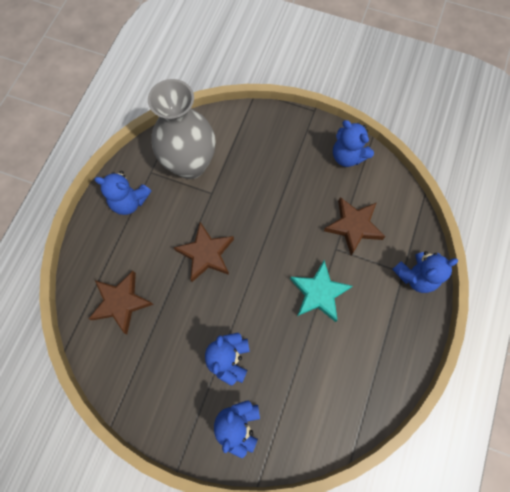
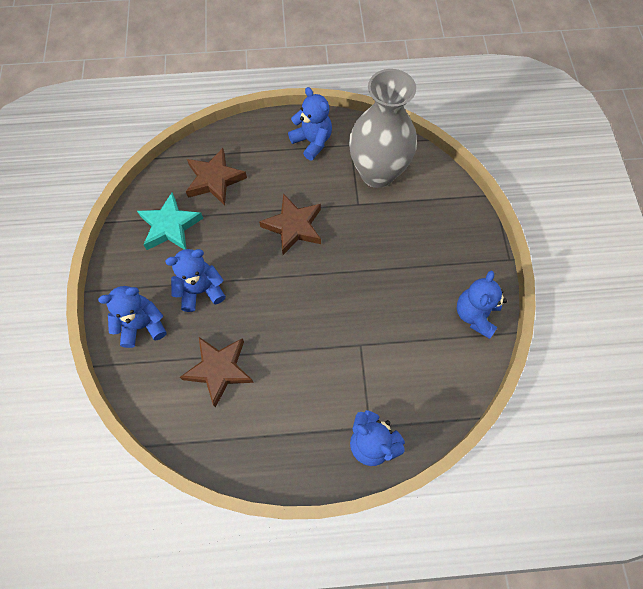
camera: 65 degrees right, 5 degrees down
(129, 201) = (312, 142): blue teddy bear -> blue teddy bear turned 150 degrees clockwise
(319, 293) = (304, 347): turquoise star -> turquoise star (170, 226)
(353, 226) = (395, 353): brown star -> brown star (219, 369)

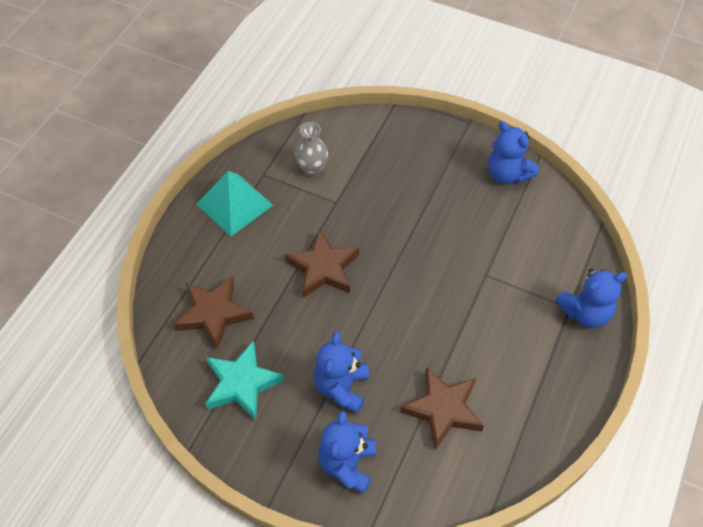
camera: 60 degrees left, 10 degrees down
(312, 142) = (234, 204): blue teddy bear -> turquoise pyramid
(377, 173) = (312, 169): grey vase -> grey vase, size x0.45

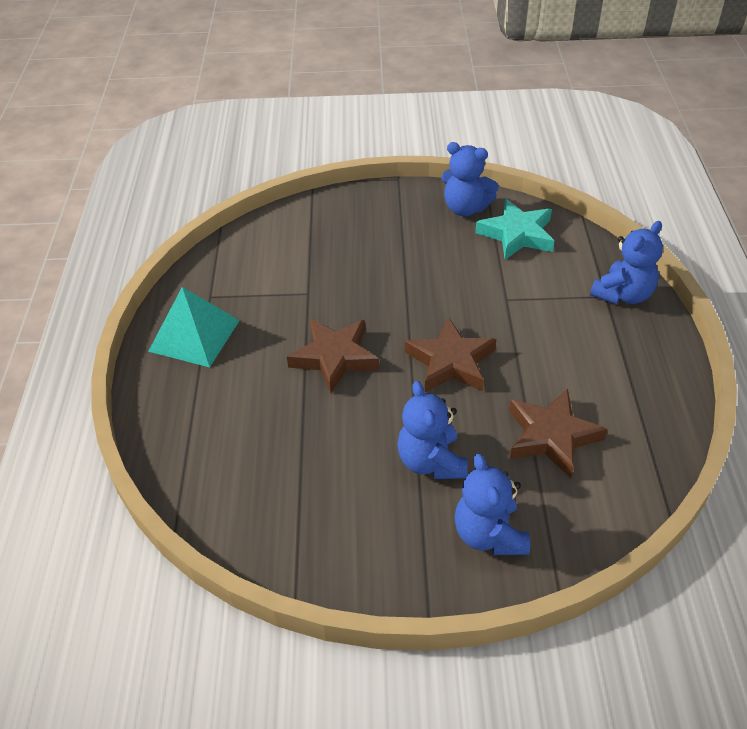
camera: 25 degrees left, 10 degrees down
(214, 314) = (237, 450): brown star -> brown star (451, 362)
(242, 383) = (315, 506): turquoise star -> turquoise star (517, 234)
(312, 169) = (262, 273): grey vase -> none

